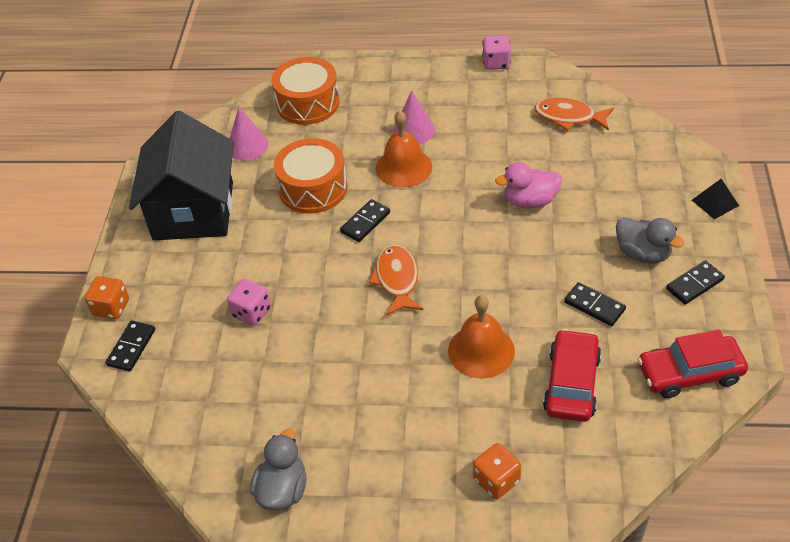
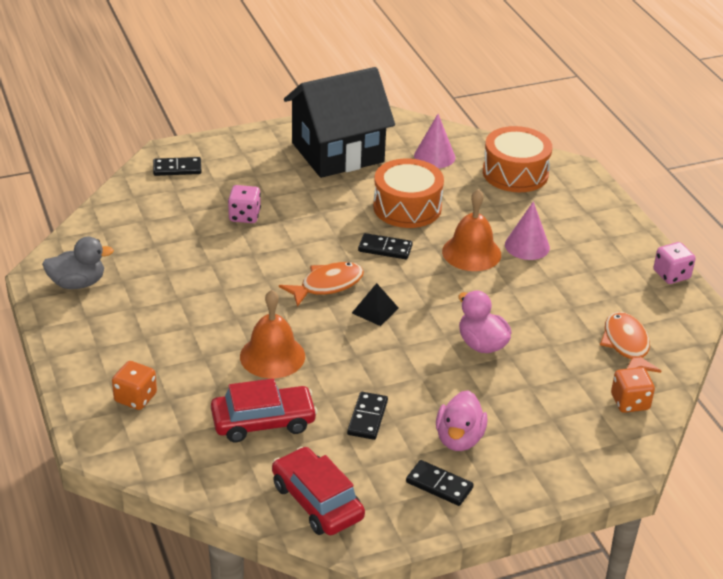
camera: 60 degrees right, 10 degrees down
(111, 308) = (211, 146): orange dice -> orange dice (630, 402)
(643, 254) = (459, 439): grey duck -> pink duck
(715, 202) = (572, 481): black pyramid -> black pyramid (375, 310)

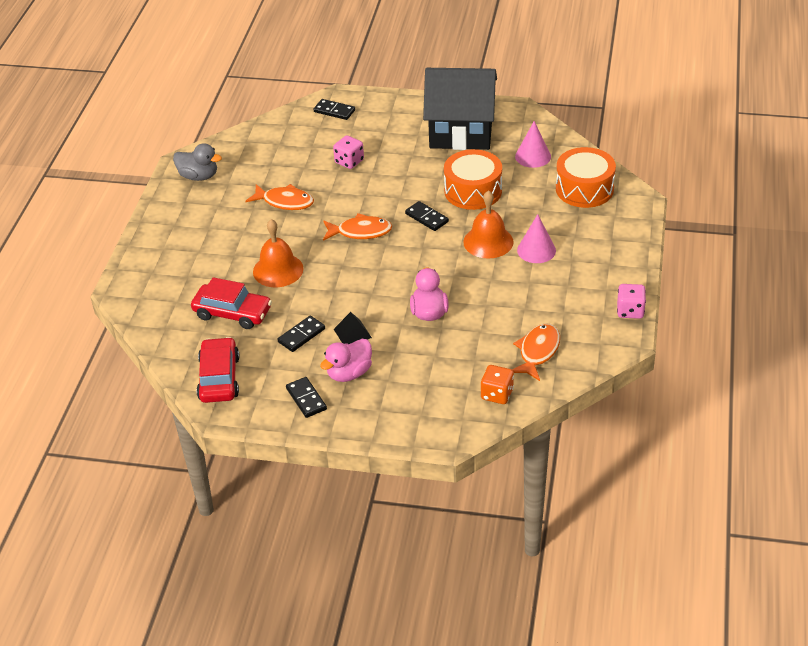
camera: 35 degrees right, 5 degrees up
(135, 398) = (168, 267): orange dice -> none
(210, 280) = (285, 202): none -> orange fish
(375, 310) = (377, 261): black pyramid -> black pyramid (352, 333)

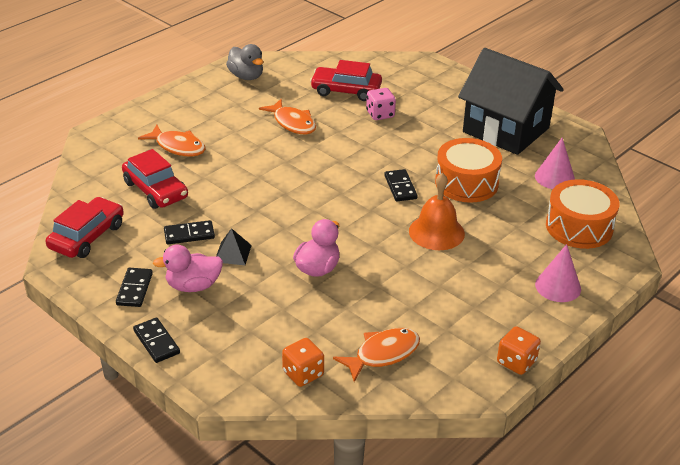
camera: 30 degrees right, 5 degrees down
(278, 270) = (228, 173): orange bell -> none
(299, 152) = (346, 90): none -> red car
(334, 111) = (409, 71): black domino -> black domino (156, 342)
(360, 232) = (330, 173): orange fish -> orange fish (178, 147)
(536, 250) = (475, 260): pink cone -> pink cone (558, 286)
(630, 311) = (516, 362): pink dice -> orange dice

